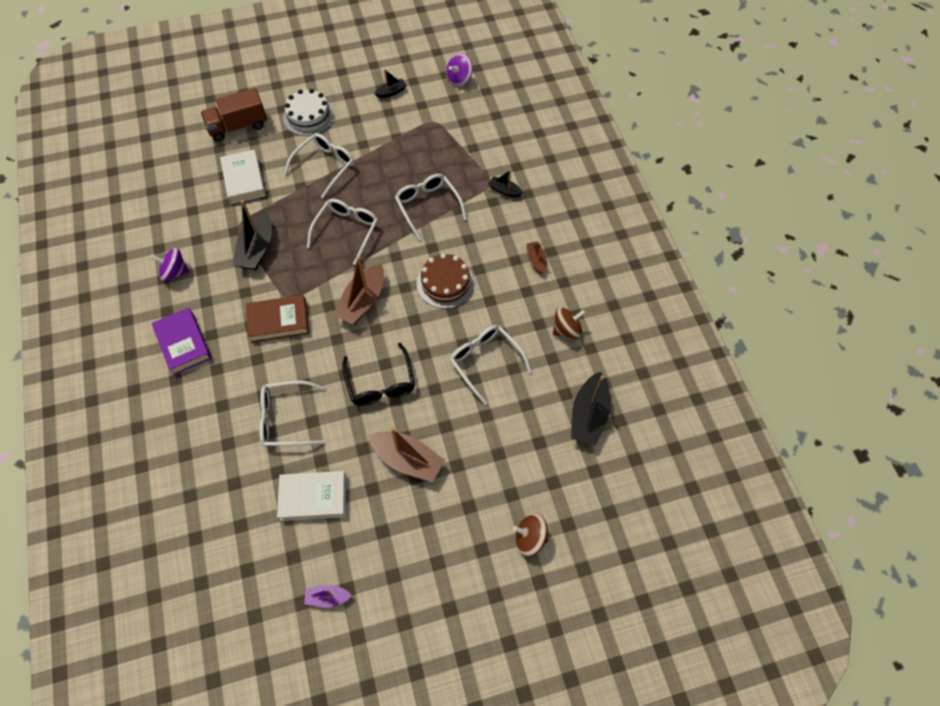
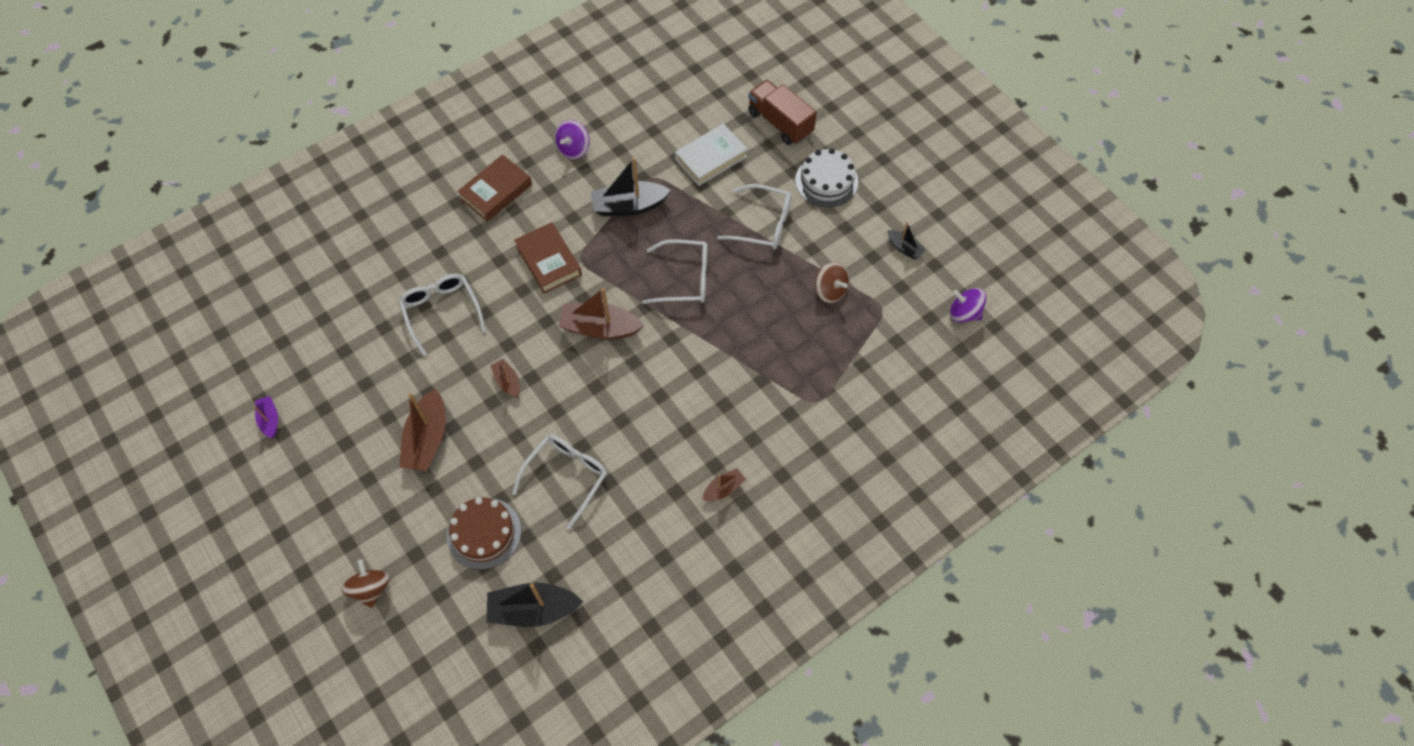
camera: 70 degrees right, 0 degrees up
(175, 272) = (573, 149): purple spinning top -> purple spinning top turned 135 degrees counterclockwise
(183, 343) = (496, 191): purple book -> brown book
(313, 497) = (365, 368): white book -> none
(380, 383) = (507, 381): black glasses -> brown boat
(428, 207) = (752, 347): white glasses -> none
(445, 283) = (654, 401): brown cake -> brown cake (484, 533)
(504, 191) = (812, 421): black boat -> none
(567, 330) = (638, 552): brown spinning top -> brown spinning top (830, 291)

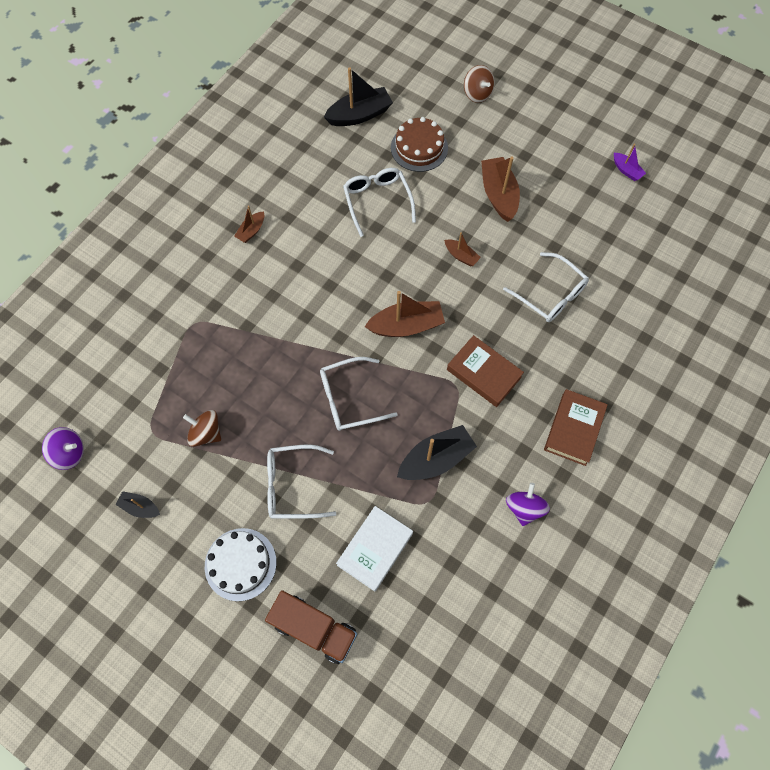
camera: 160 degrees right, 5 degrees up
(566, 477) = (377, 201): white glasses -> white glasses turned 150 degrees clockwise

